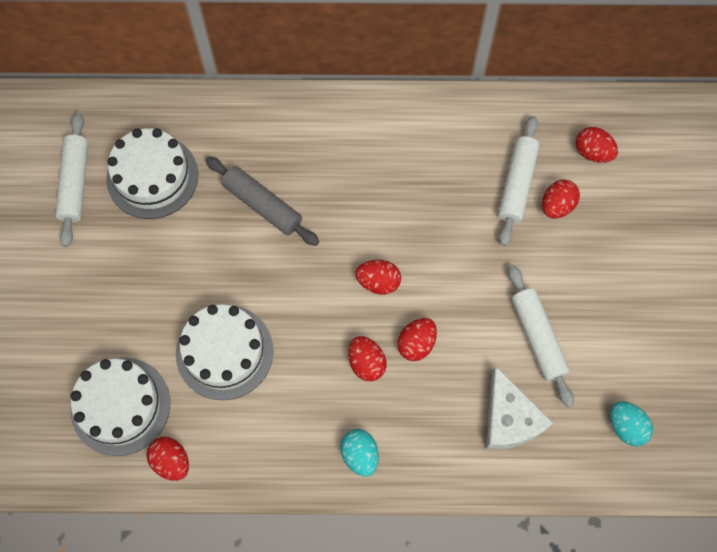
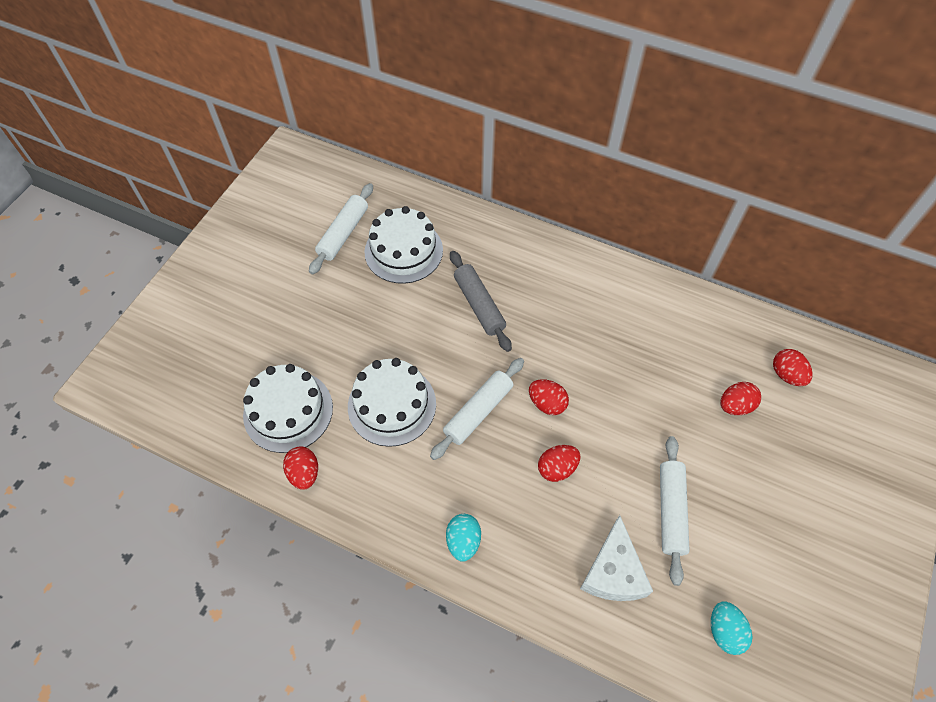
camera: 25 degrees right, 10 degrees down
(366, 363) = (506, 465): red egg -> none
(517, 184) = (705, 374): white rolling pin -> white rolling pin (478, 412)

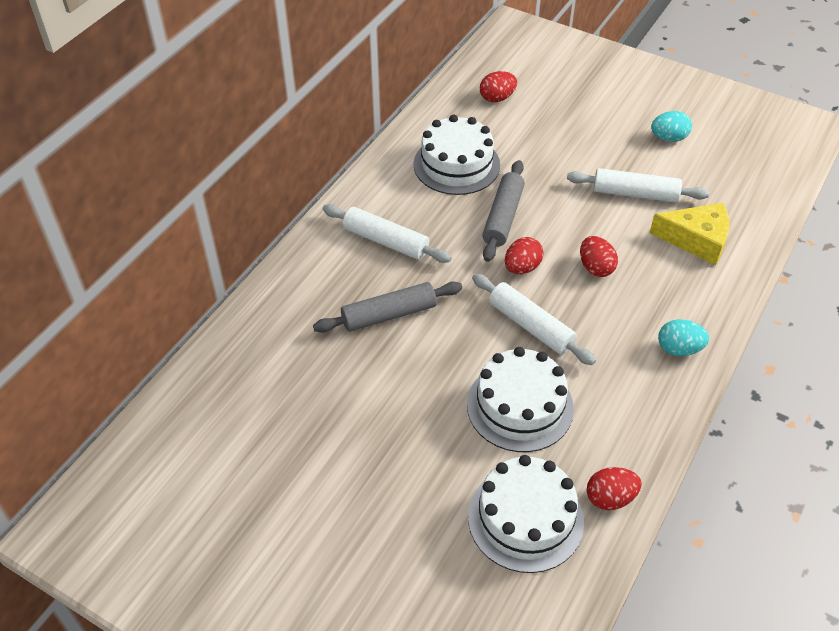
camera: 85 degrees left, 10 degrees down
(343, 233) = (247, 455): white rolling pin -> white rolling pin (386, 241)
(403, 251) = (292, 386): white cake -> white cake (456, 164)
(610, 386) = (503, 217): none -> grey rolling pin
(613, 571) = (696, 240): white cheese -> yellow cheese
(724, 631) = (738, 178): turquoise egg -> turquoise egg (668, 138)
(735, 406) = (528, 135): red egg -> none

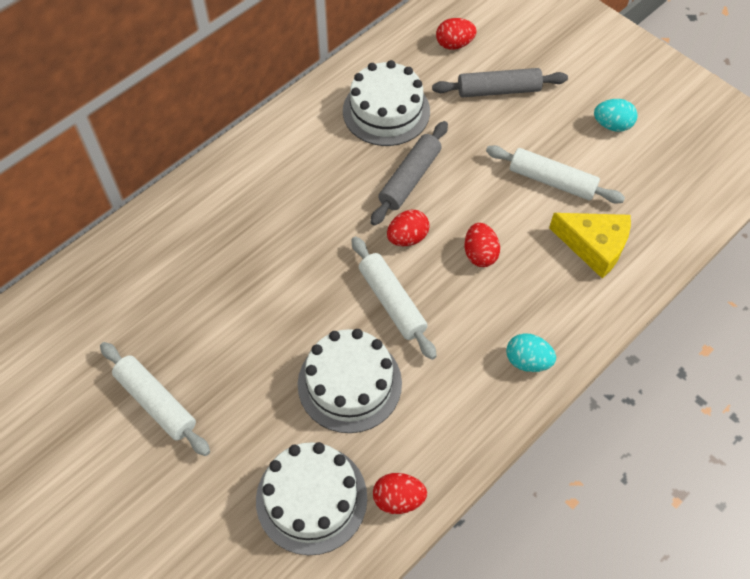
camera: 15 degrees right, 10 degrees up
(386, 241) = (288, 180): white rolling pin -> white rolling pin (156, 402)
(389, 315) = (262, 259): grey rolling pin -> grey rolling pin (498, 90)

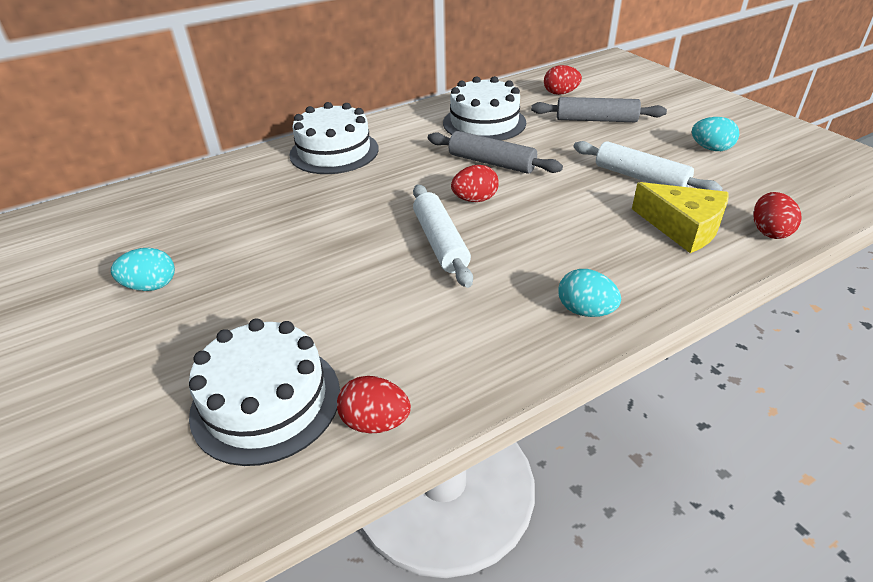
camera: 15 degrees right, 20 degrees down
(156, 402) = (151, 286): white rolling pin -> turquoise egg
(349, 383) = (365, 301): white cake -> white cake (334, 152)
(410, 178) = (491, 163): grey rolling pin -> grey rolling pin turned 75 degrees clockwise
(480, 254) = (549, 219): red egg -> red egg (769, 231)

